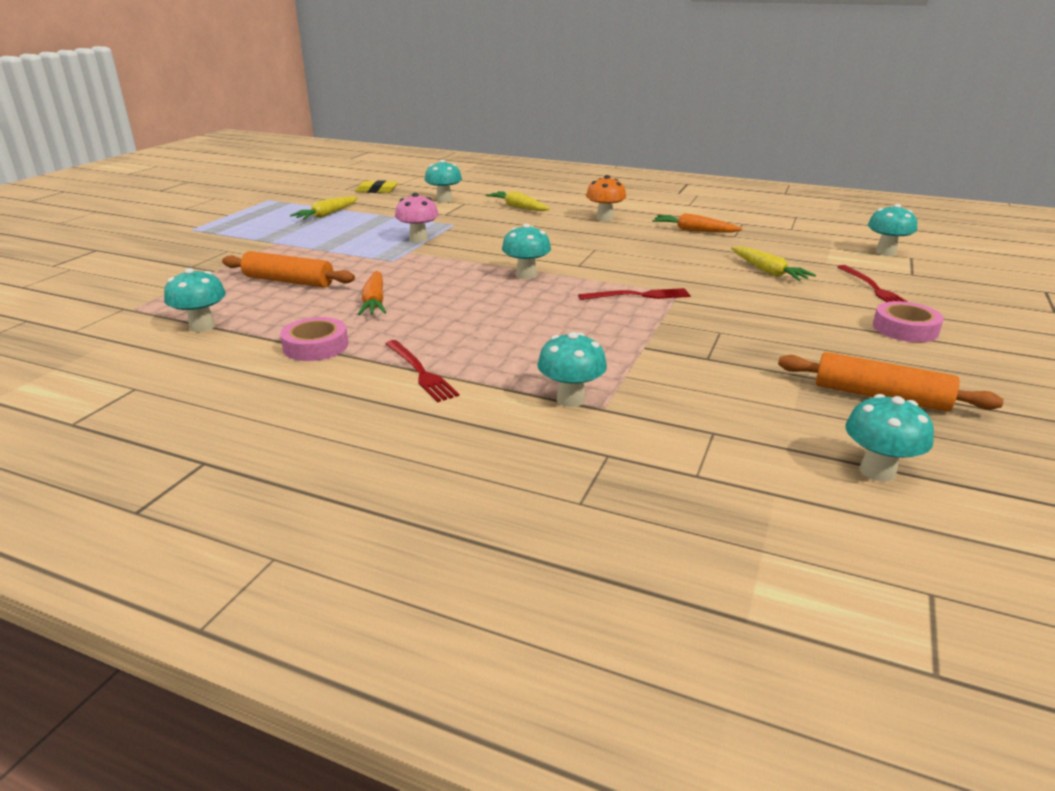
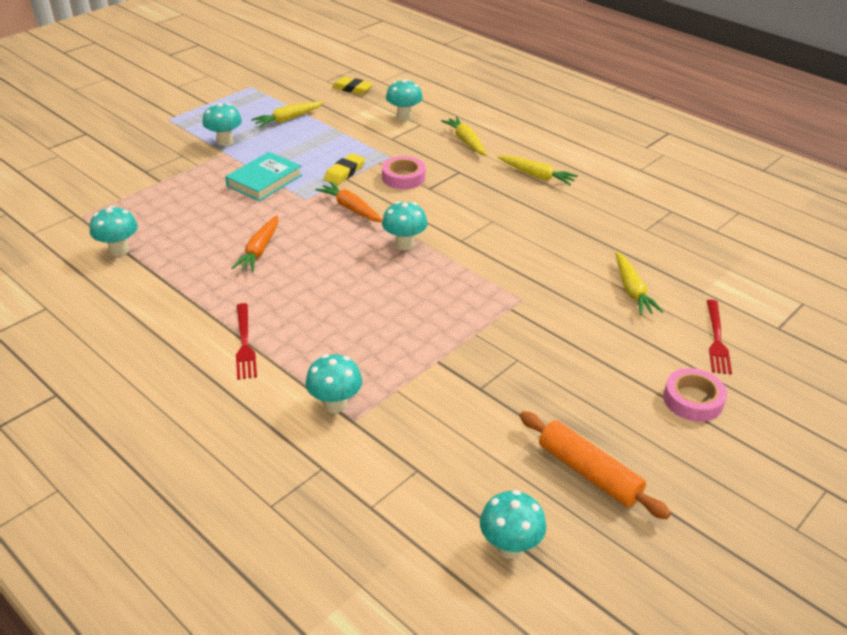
camera: 20 degrees right, 10 degrees up
(288, 281) = (208, 208): orange rolling pin -> none
(315, 346) = (186, 294): pink tape -> pink tape (403, 177)
(337, 255) = (264, 181): none -> turquoise book
(418, 239) = (344, 172): pink mushroom -> yellow eraser
(604, 218) = (536, 176): orange mushroom -> yellow carrot
(638, 296) = (482, 295): red fork -> none
(694, 231) = (610, 213): orange carrot -> orange carrot (351, 208)
(885, 252) = (782, 289): turquoise mushroom -> turquoise mushroom (225, 141)

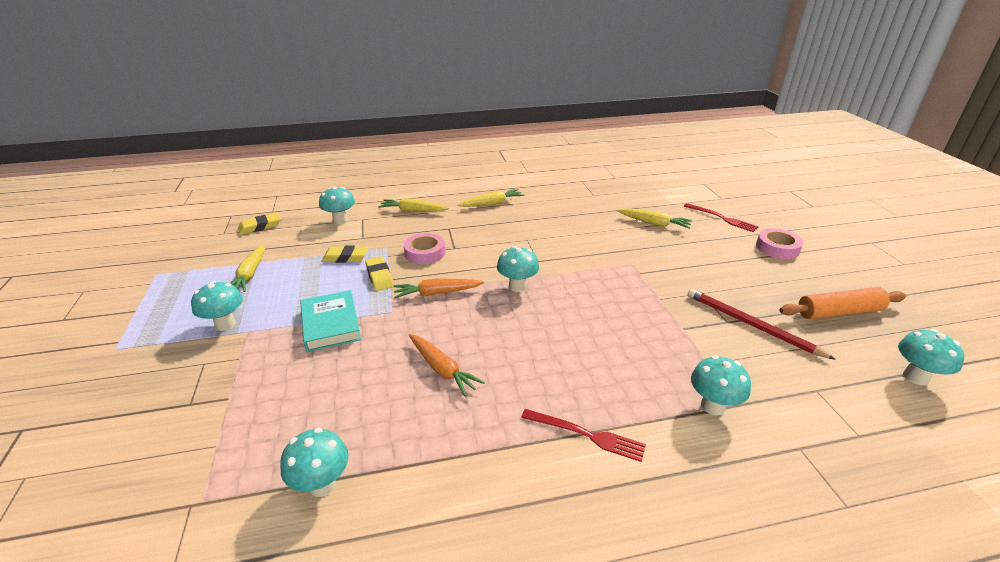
camera: 55 degrees left, 5 degrees down
(353, 145) = (345, 257): none -> yellow eraser
(490, 406) = (751, 325): none -> red pencil

